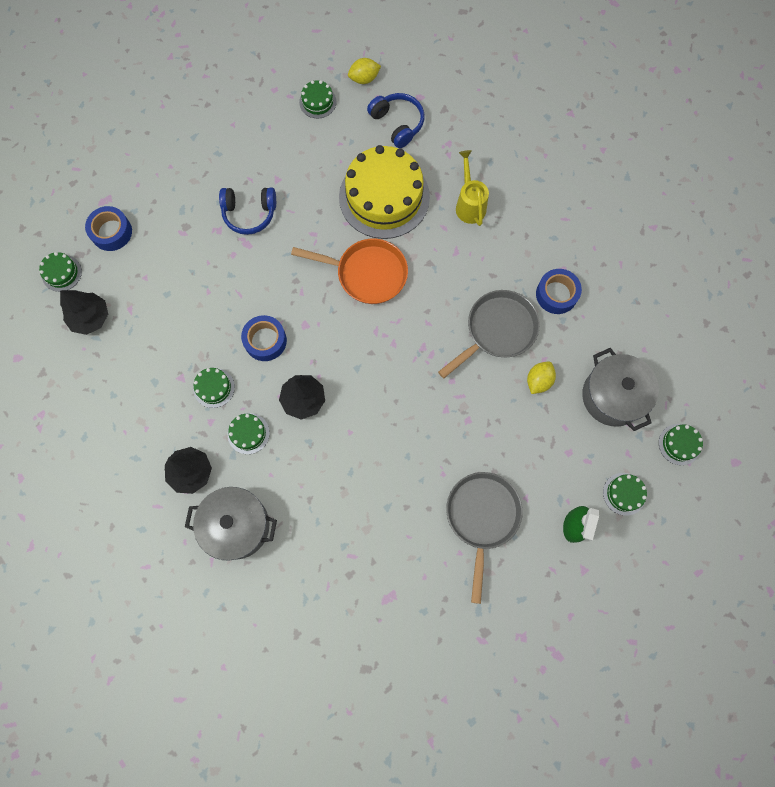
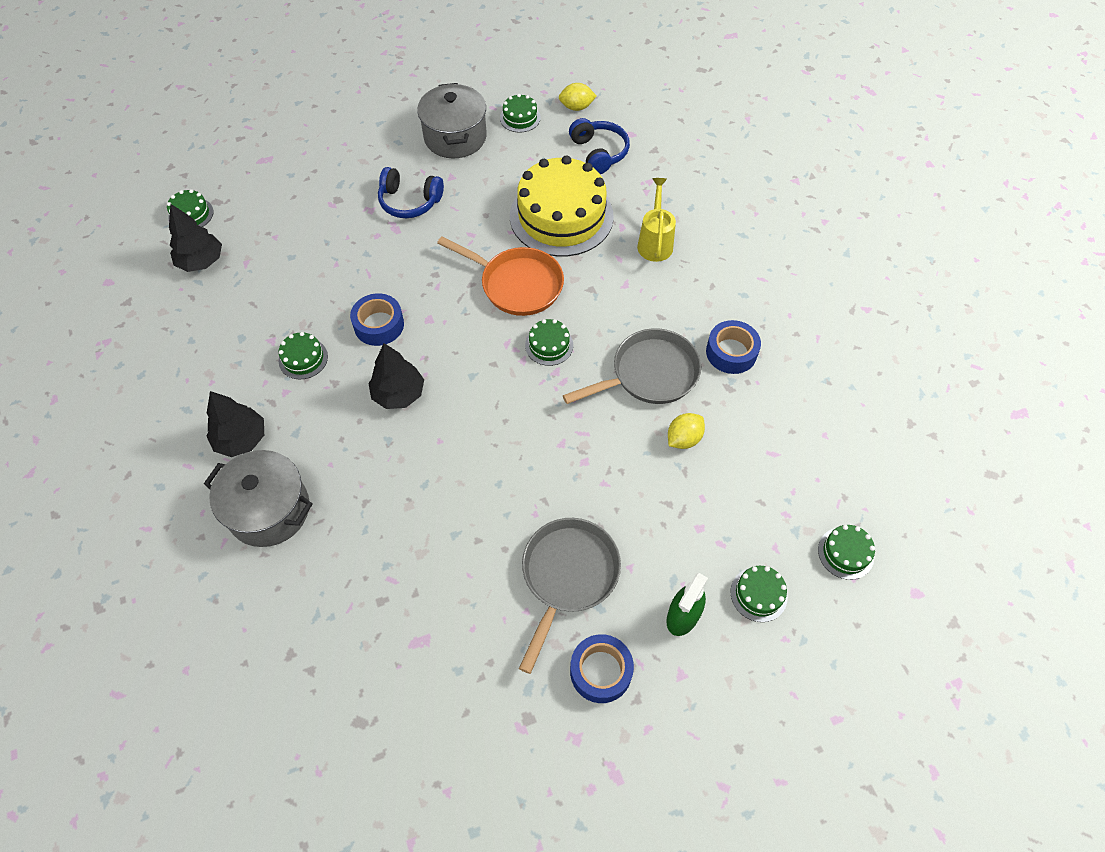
camera: 15 degrees right, 15 degrees down
(111, 232) = (258, 189): blue tape -> blue tape (600, 671)
(248, 433) = (322, 414): green cake -> green cake (549, 345)
(612, 396) = (772, 477): grey pot -> grey pot (455, 137)

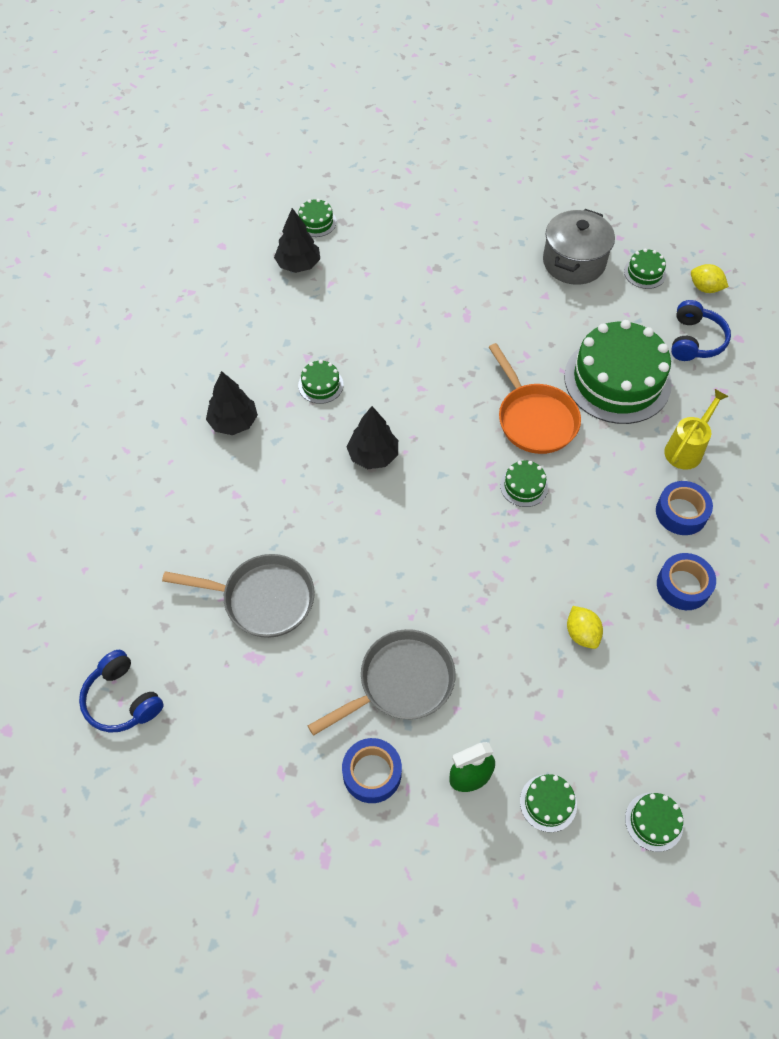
camera: 35 degrees right, 0 degrees up
(269, 510) = (216, 489): grey pot -> none
(379, 325) = (397, 390): blue tape -> blue tape (681, 512)
(409, 201) = (494, 299): blue headphones -> blue headphones (122, 700)
(561, 216) = (617, 380): yellow cake -> green cake
(649, 374) = (593, 561): grey pan -> grey pan (263, 599)
(683, 439) = (581, 634): yellow lemon -> yellow lemon turned 75 degrees clockwise

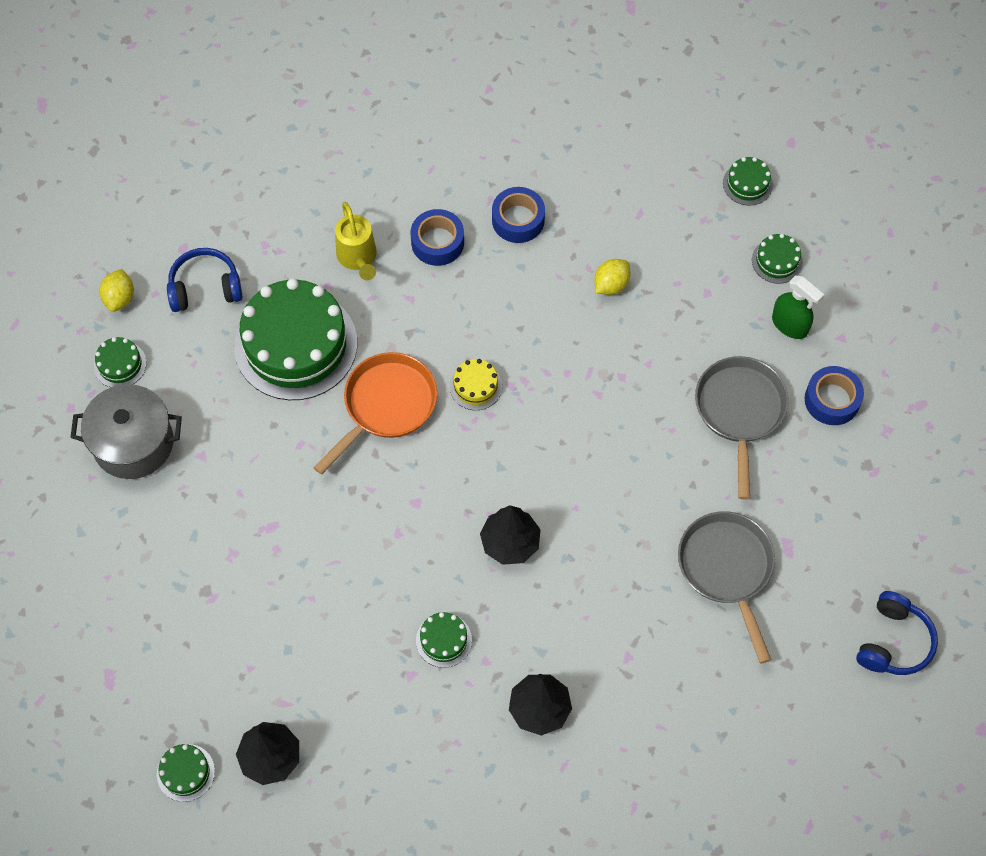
camera: 115 degrees left, 5 degrees up
(401, 683) = (740, 411): grey pan -> grey pan turned 60 degrees clockwise
(524, 486) = (475, 386): green cake -> yellow cake
(686, 449) = (358, 258): yellow watering can -> yellow watering can turned 120 degrees counterclockwise

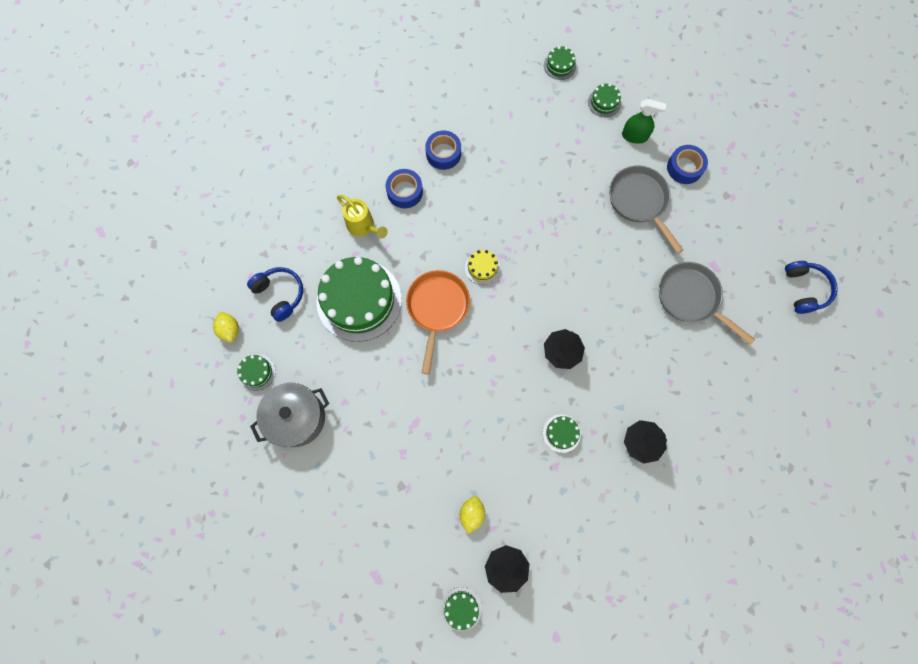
camera: 30 degrees left, 10 degrees up
(205, 288) = (280, 294): blue headphones -> blue headphones turned 90 degrees clockwise
(611, 285) = (521, 165): yellow lemon -> yellow lemon (472, 513)

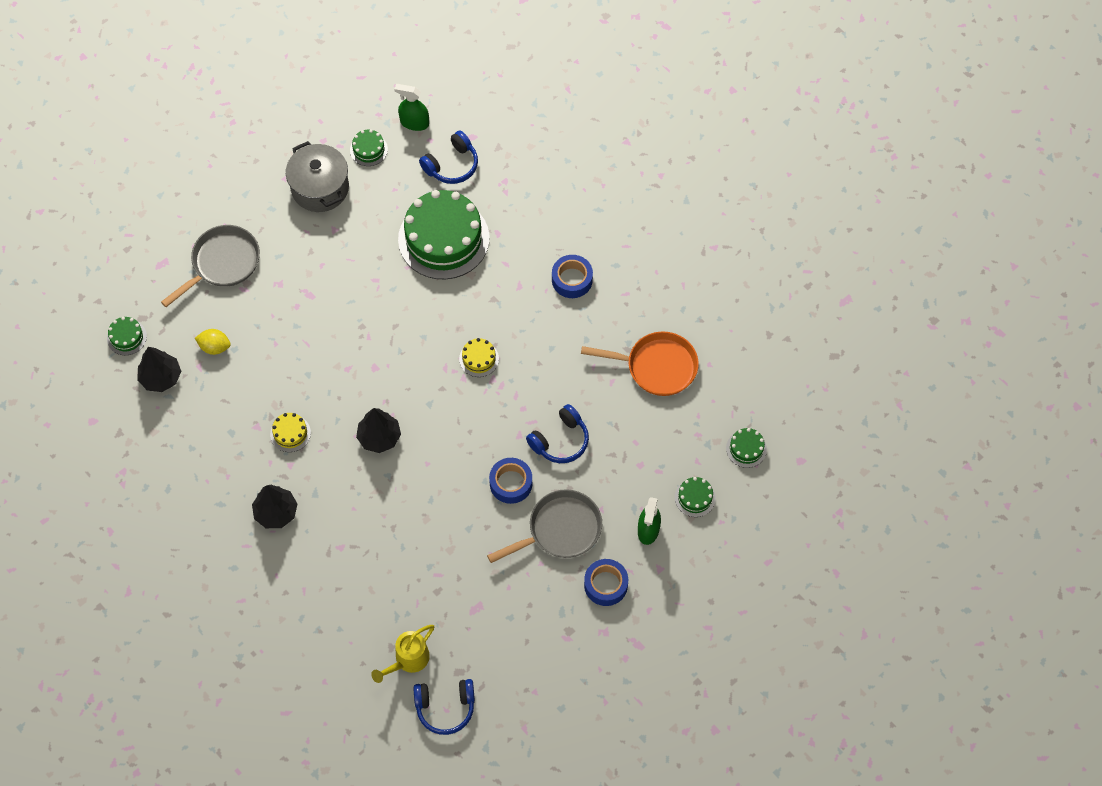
camera: 90 degrees right, 10 degrees down
(230, 330) = (414, 123): yellow lemon -> green spray bottle
(363, 226) = (530, 239): yellow watering can -> yellow watering can (408, 660)
(437, 308) = (432, 314): orange pan -> orange pan (657, 367)
(443, 153) = (621, 319): blue tape -> blue tape (511, 483)
(559, 201) = (560, 441): none -> blue headphones
(561, 433) = (290, 433): green cake -> yellow cake
(691, 298) = (437, 578): grey pan -> grey pan (222, 263)

